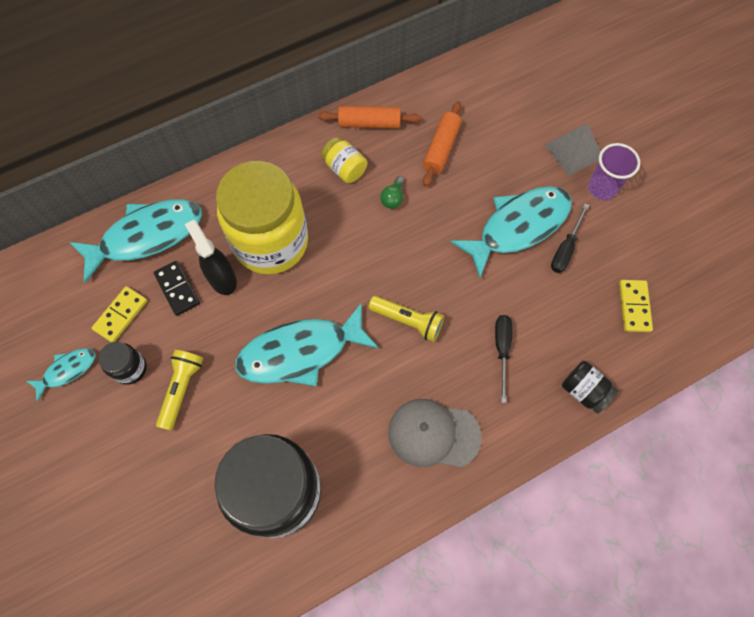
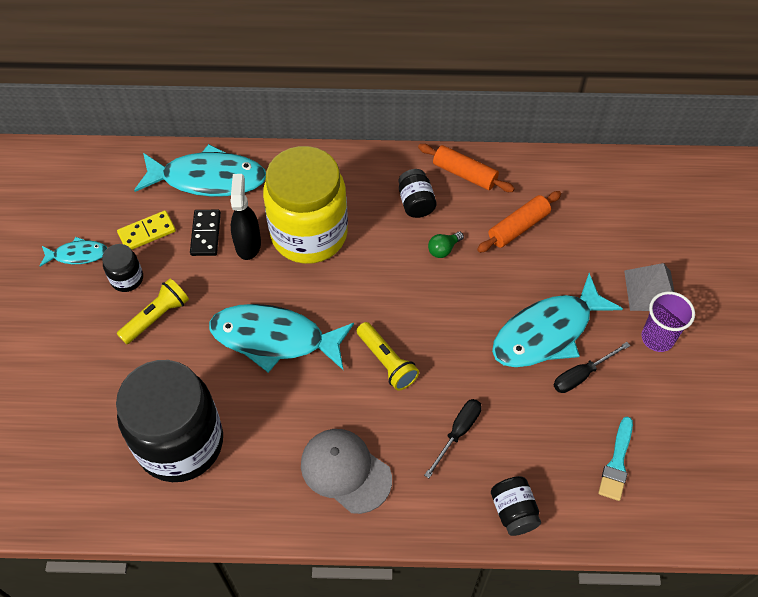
camera: 30 degrees right, 10 degrees down
(345, 168) = (416, 203): yellow jar -> black jar
(518, 227) = (547, 332): turquoise fish -> turquoise fish turned 150 degrees clockwise
(634, 307) = (617, 463): yellow domino -> turquoise brush

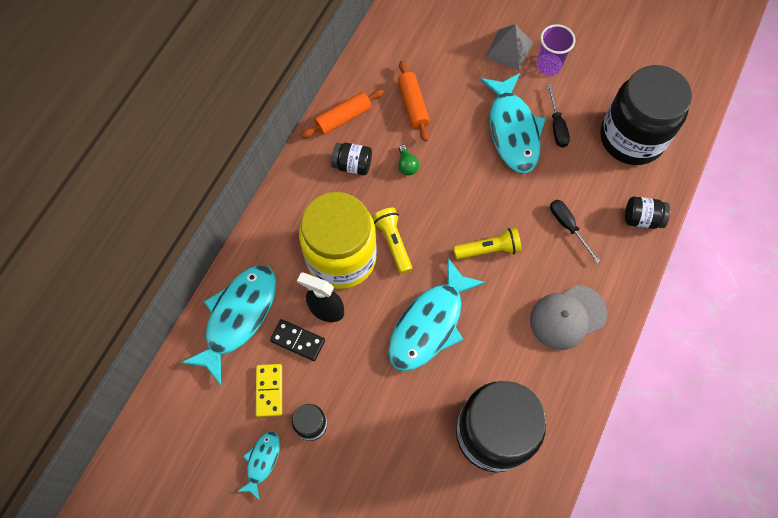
camera: 65 degrees left, 10 degrees up
(156, 317) = (364, 412): yellow flashlight -> yellow flashlight (393, 242)
(617, 463) = (631, 138): turquoise brush -> black jar

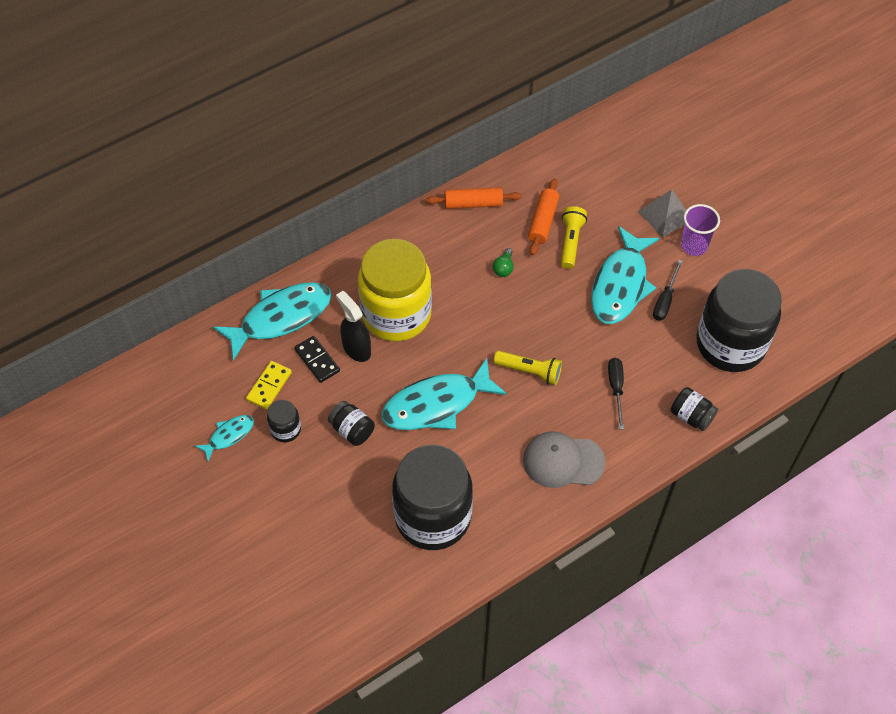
camera: 30 degrees right, 10 degrees down
(352, 165) = (456, 245): black jar -> black jar (352, 430)
(393, 242) = (449, 324): yellow flashlight -> yellow flashlight (570, 242)

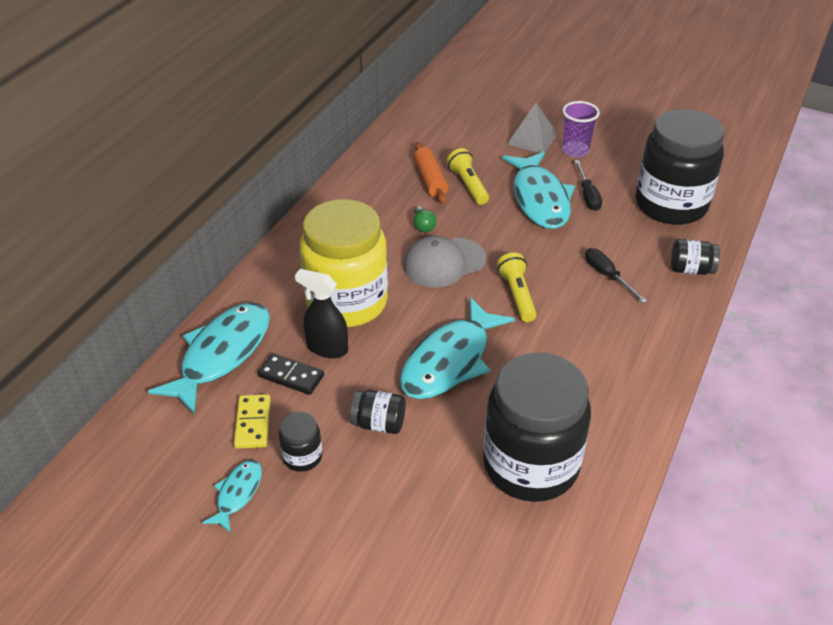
camera: 30 degrees left, 15 degrees down
(473, 204) = (354, 189): orange rolling pin -> none
(529, 371) = (517, 295): yellow flashlight -> yellow flashlight turned 90 degrees counterclockwise
(563, 461) = (614, 355): grey cap -> grey cap (444, 263)

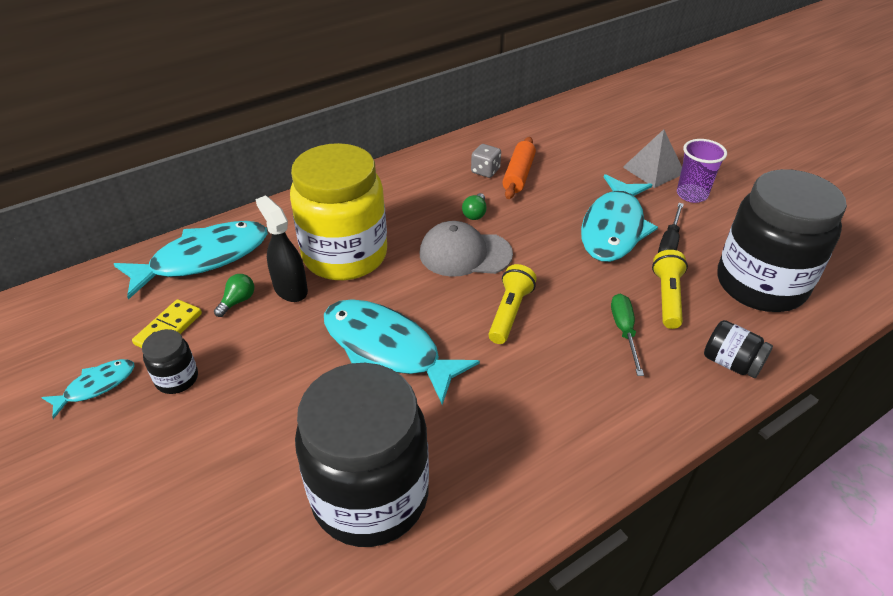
camera: 30 degrees right, 0 degrees up
(291, 376) = (238, 301): black domino -> green light bulb
(378, 423) = (268, 379): black jar -> none
(399, 185) = (485, 171): none -> grey dice
(450, 361) = (387, 349): turquoise fish -> turquoise fish turned 60 degrees clockwise
(468, 185) = (551, 191): yellow flashlight -> yellow flashlight (667, 297)
(607, 276) = (624, 331): black screwdriver -> green screwdriver

